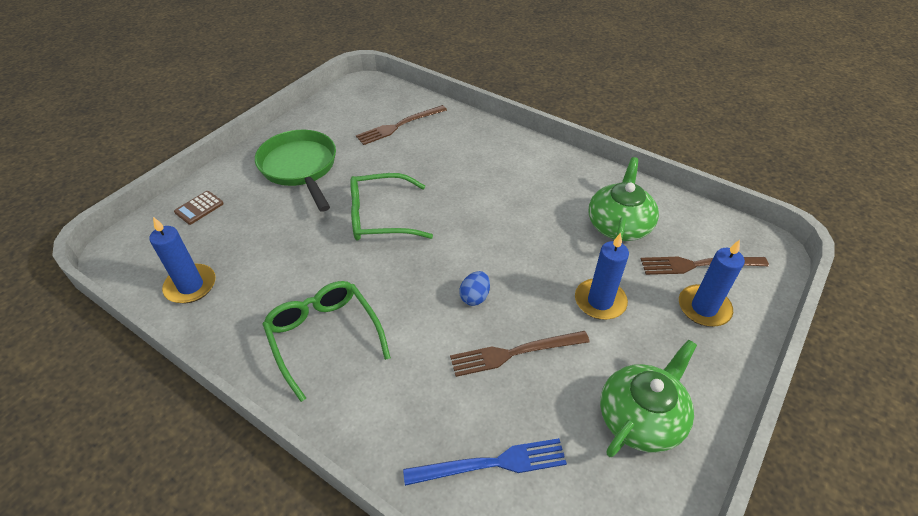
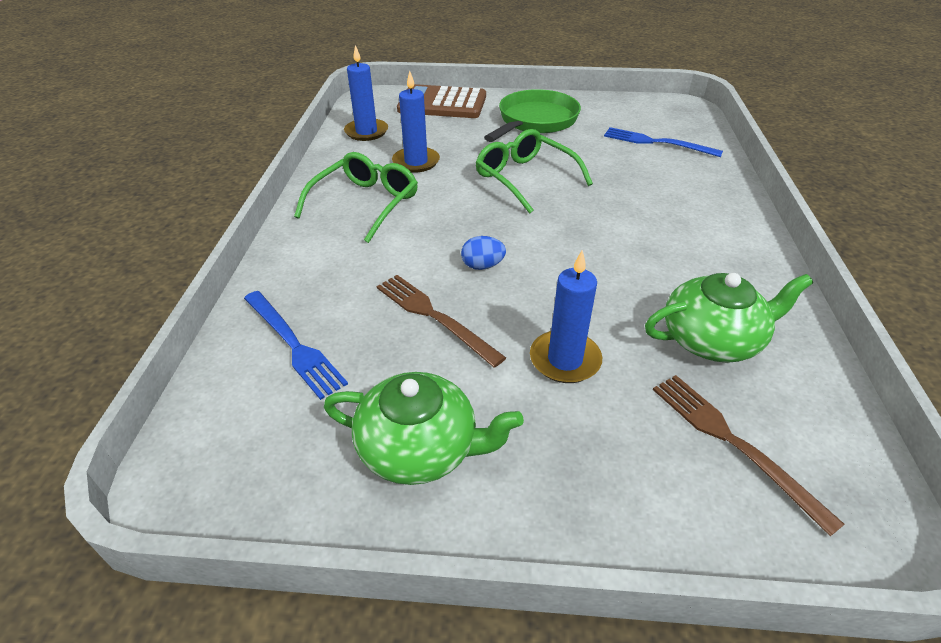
camera: 60 degrees right, 5 degrees down
(199, 208) = (442, 103): brown calculator -> brown calculator, size x2.25
(399, 126) = (657, 142): brown fork -> blue fork
(704, 308) = (654, 469): blue candle -> blue candle (416, 162)

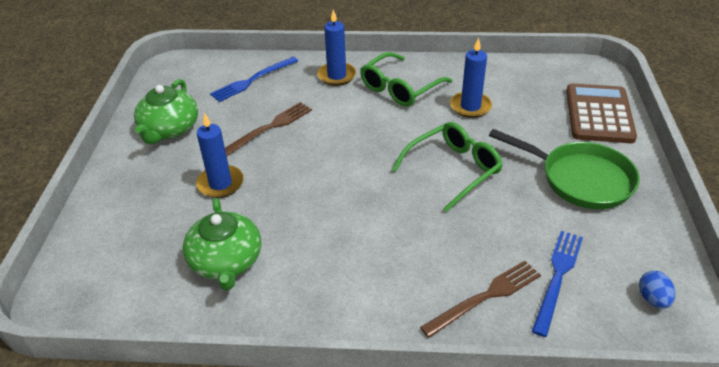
camera: 90 degrees right, 0 degrees up
(365, 204) = (400, 88): green glasses -> green glasses turned 105 degrees clockwise
(366, 132) = (519, 76): blue candle -> blue candle (337, 76)
(482, 266) = (321, 147): blue egg -> blue egg (653, 299)
(733, 443) = (135, 253): brown fork -> brown fork (485, 297)

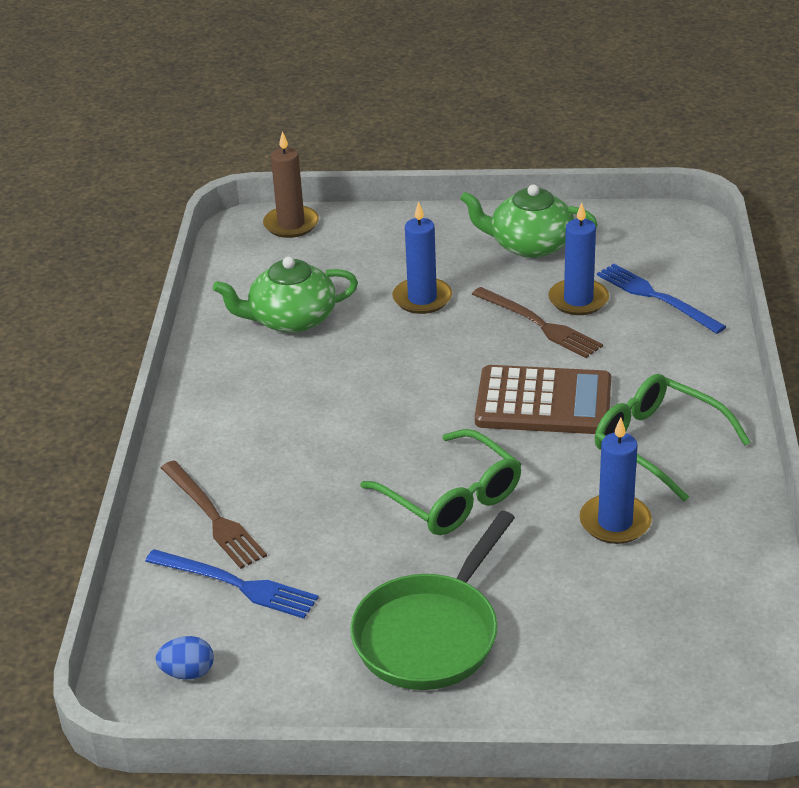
camera: 90 degrees right, 5 degrees down
(71, 269) = (291, 224): none -> brown candle
(337, 76) = (683, 376): blue candle -> blue candle (578, 300)
(599, 114) = (610, 685): brown calculator -> brown calculator (543, 402)

